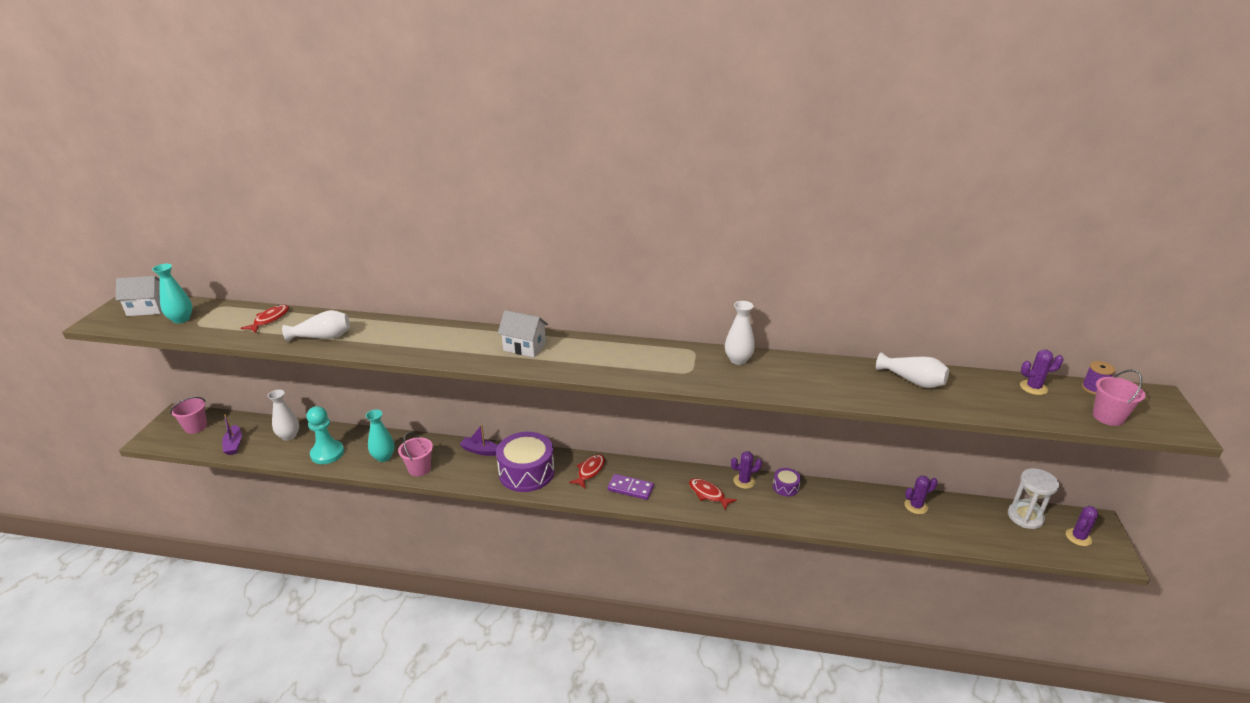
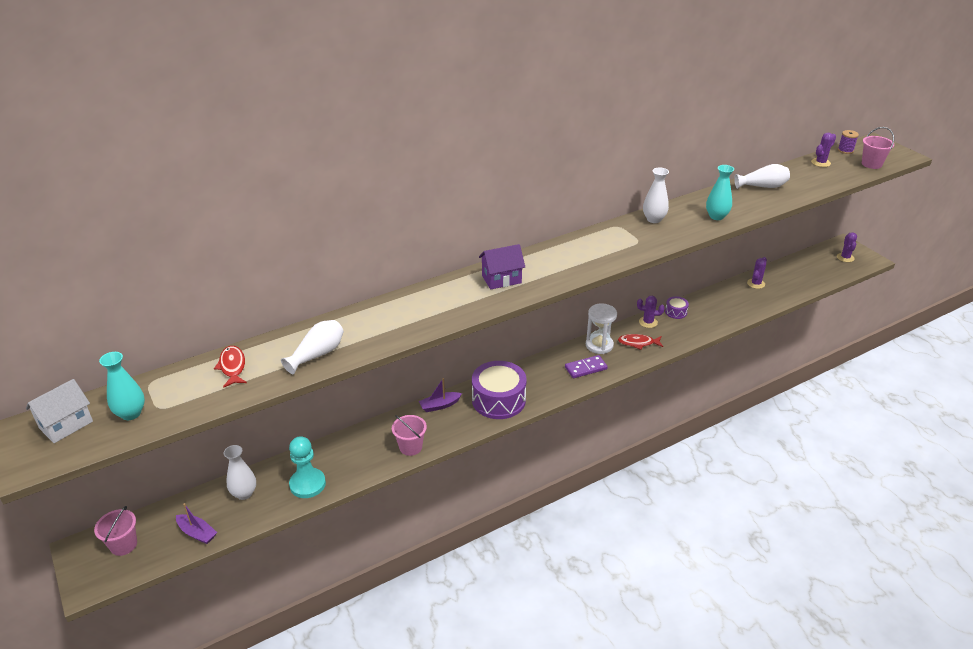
camera: 40 degrees left, 5 degrees up
(383, 457) = (365, 457): turquoise vase -> turquoise vase (716, 216)
(524, 347) = (501, 279): white house -> purple house
(590, 471) = (542, 373): red fish -> none
(744, 481) = (648, 322): purple cactus -> purple cactus turned 60 degrees clockwise
(1025, 517) = (811, 260): white hourglass -> white hourglass (599, 345)

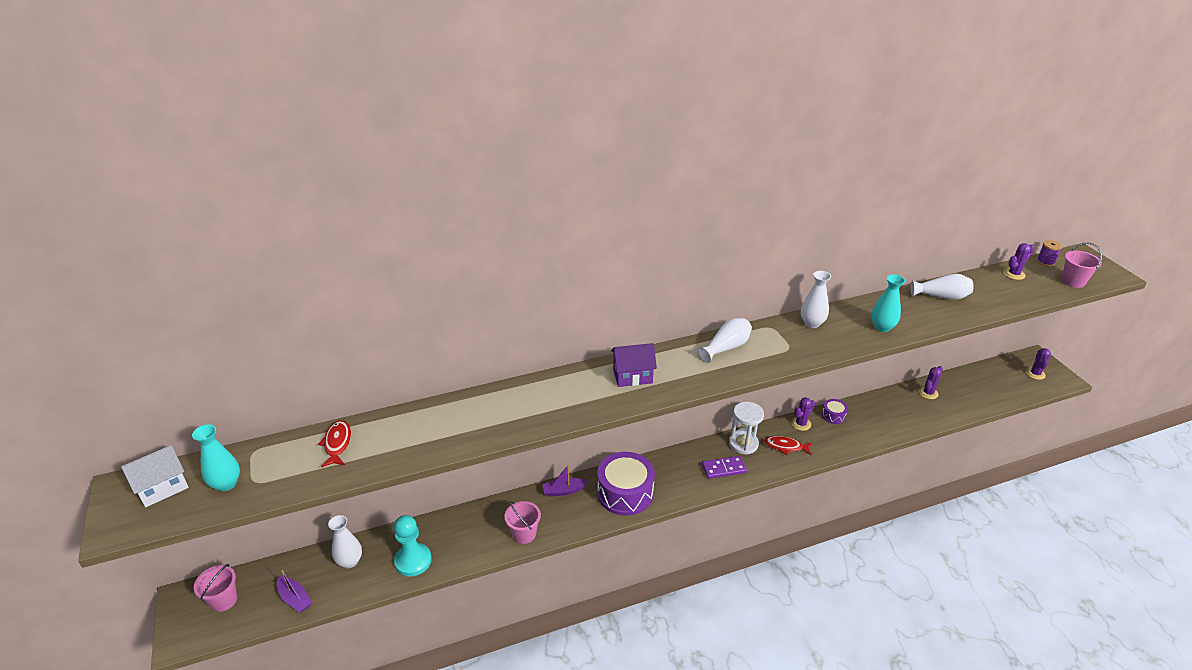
camera: 10 degrees right, 0 degrees up
(317, 354) = (423, 441): white vase -> white vase (726, 348)
(648, 322) = (801, 424): purple cactus -> purple cactus turned 60 degrees counterclockwise

